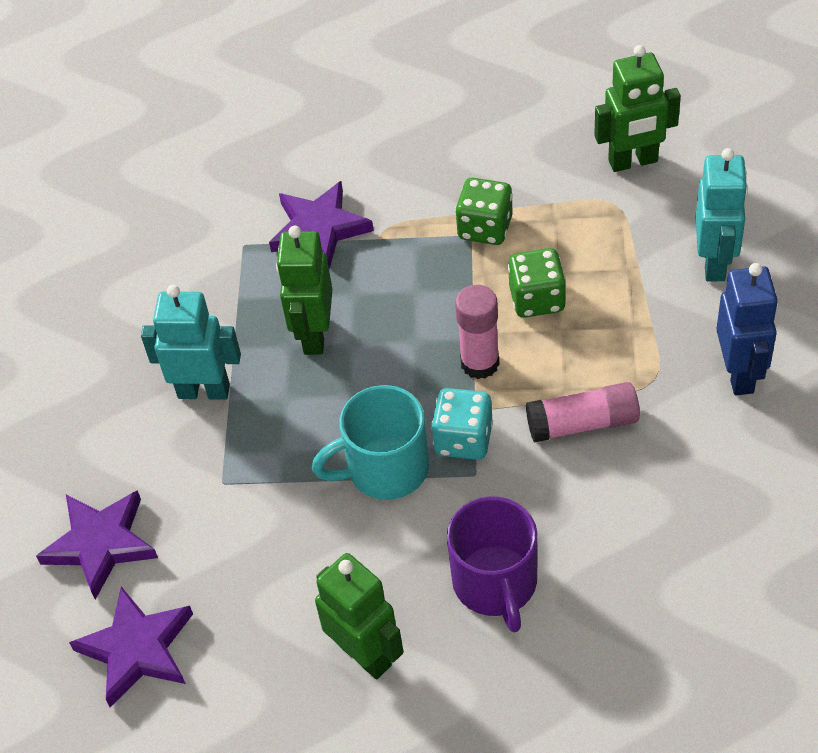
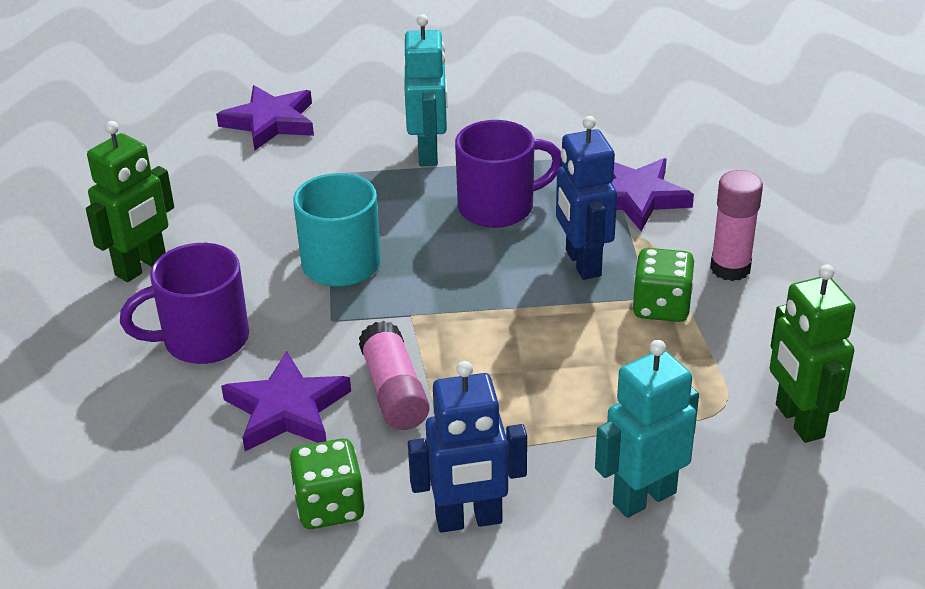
camera: 80 degrees right, 15 degrees down
(137, 649) = (169, 151): purple star -> purple star (287, 410)
(314, 335) = (499, 207): green robot -> purple mug
(415, 277) = (582, 263): none -> blue robot
(463, 439) = (374, 309): turquoise dice -> none
(480, 363) = (471, 314): pink glue stick -> pink glue stick (730, 268)
(537, 299) = (564, 350): green dice -> green dice (329, 506)
(714, 262) = (644, 498): turquoise robot -> turquoise robot turned 150 degrees clockwise

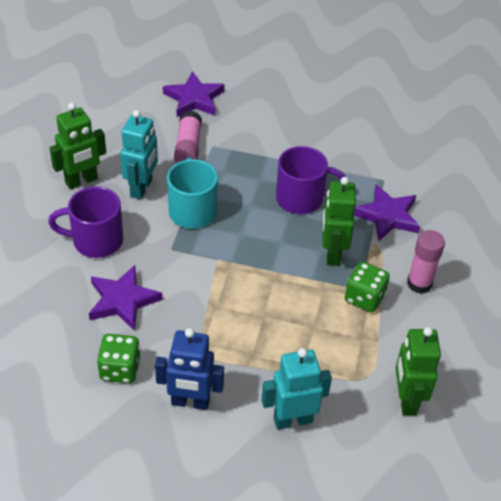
camera: 15 degrees right, 10 degrees up
(394, 392) = (185, 307): pink glue stick -> pink glue stick (188, 147)
(429, 153) = (277, 148): turquoise robot -> turquoise robot (141, 188)
(582, 263) = (332, 253): blue robot -> green robot

